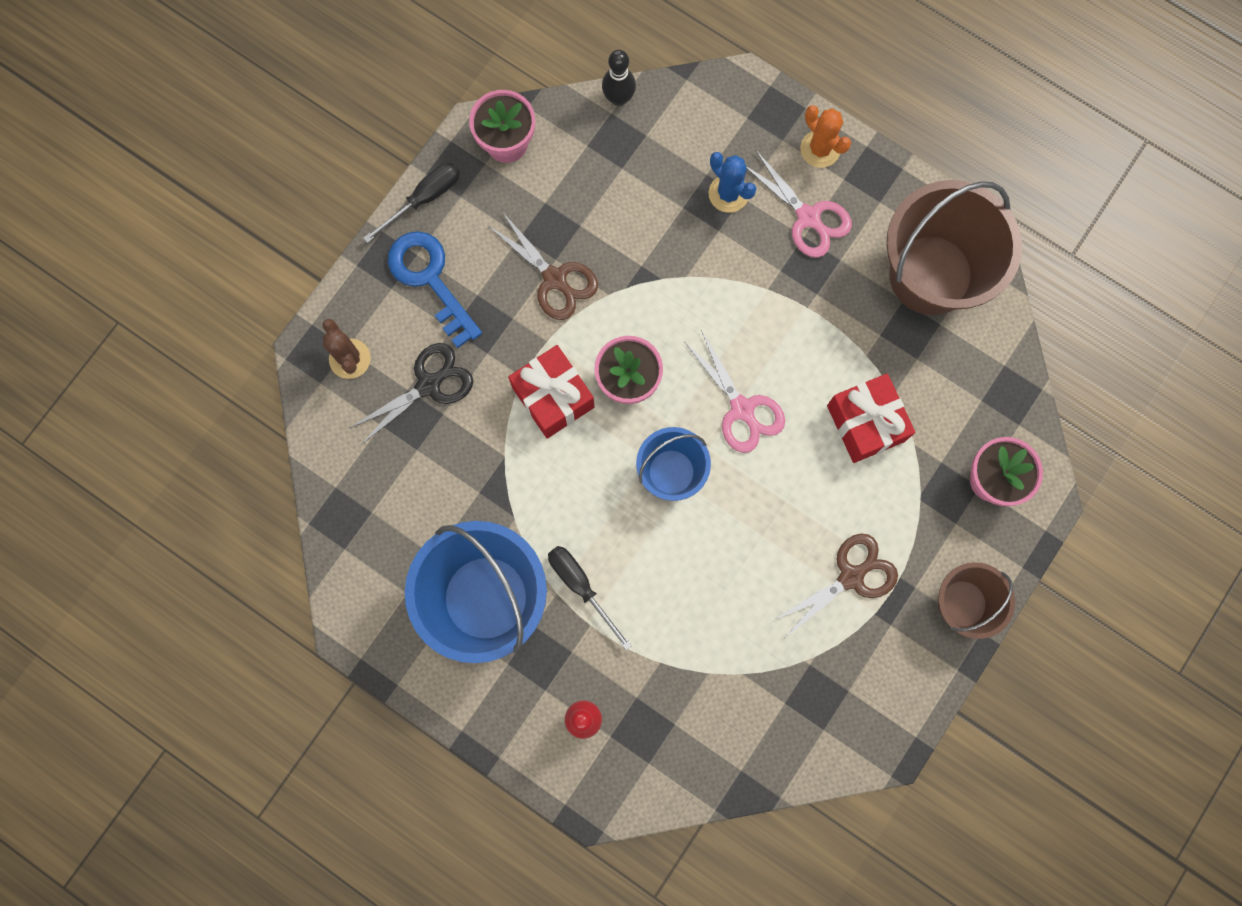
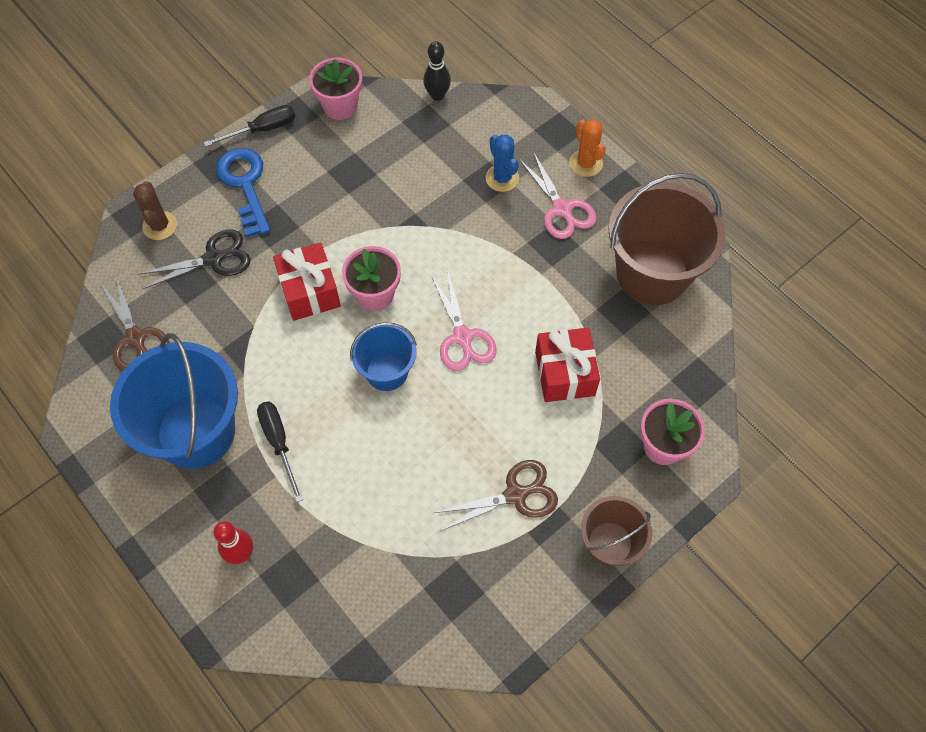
camera: 15 degrees right, 15 degrees down
(555, 279) = (342, 206): brown scissors -> brown scissors (136, 338)

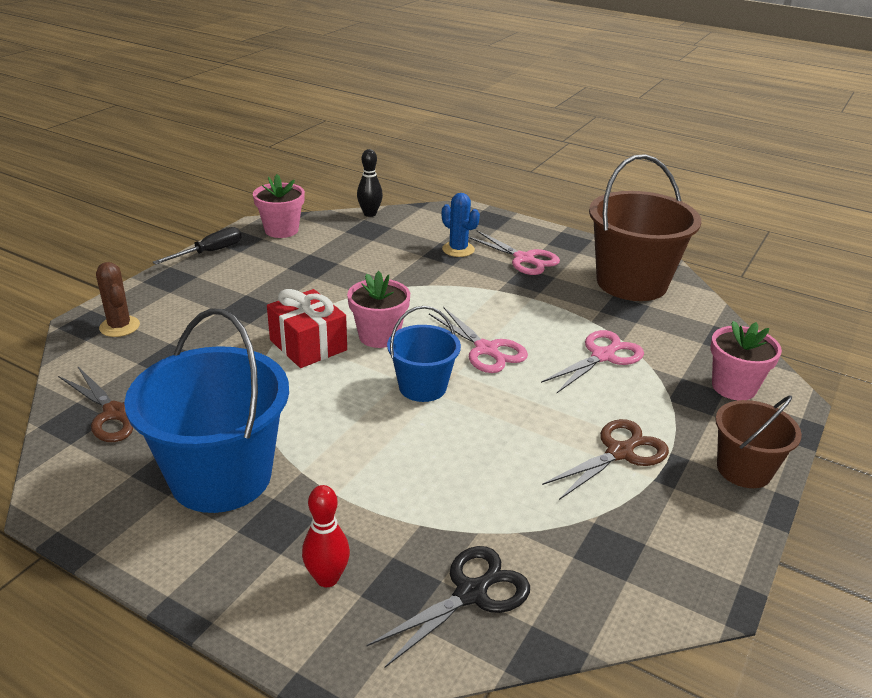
camera: 20 degrees left, 30 degrees down
(214, 259) = (190, 340): black scissors -> black scissors (471, 593)
(245, 185) = (205, 287): blue key -> none
(279, 443) = (329, 465): black screwdriver -> none
(565, 373) = (602, 356): red gift -> pink scissors
(586, 163) = (526, 232): orange cactus -> none

